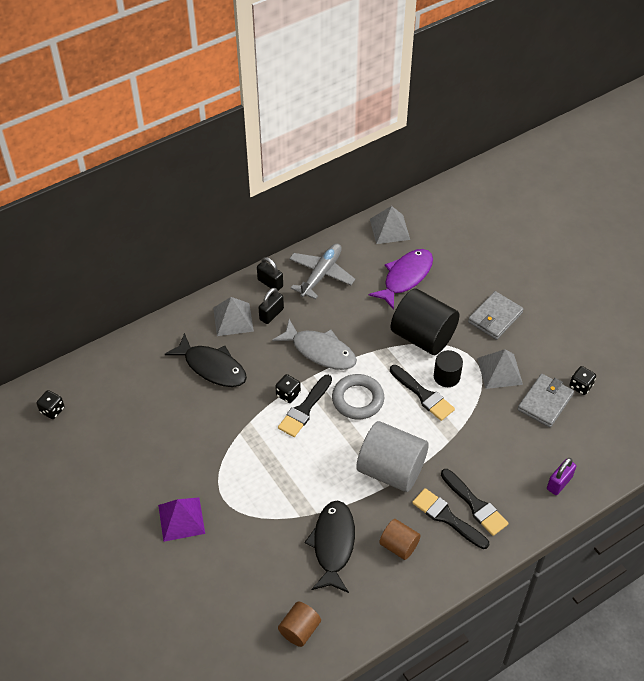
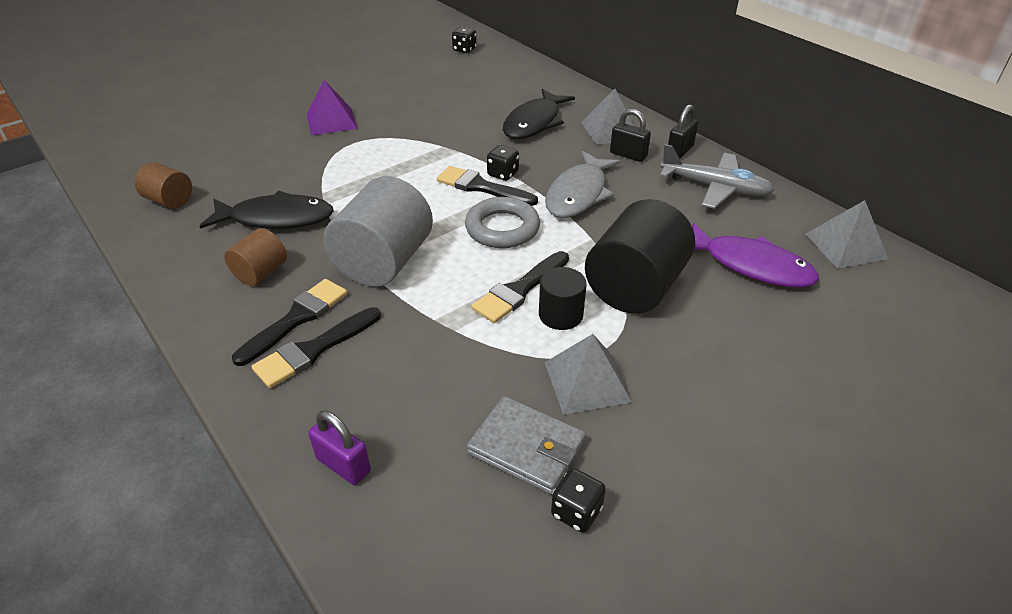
camera: 85 degrees right, 10 degrees down
(495, 317) = (710, 375): grey wallet -> none

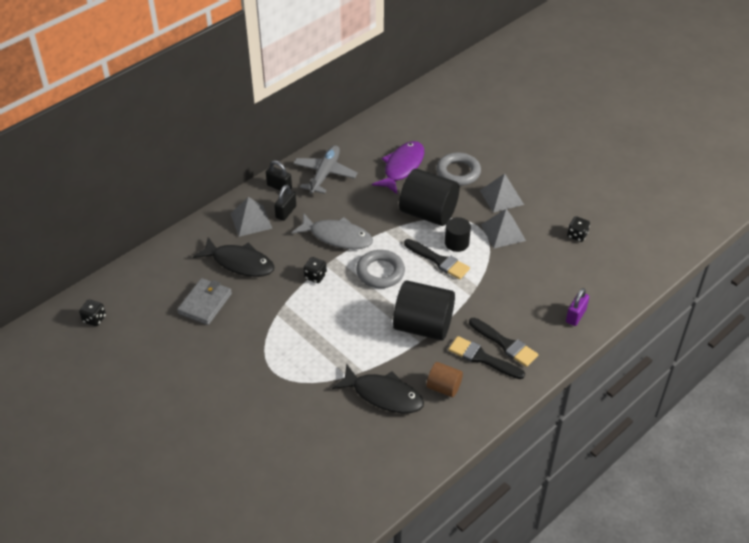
camera: 95 degrees left, 5 degrees up
(169, 201) = (368, 471): brown cylinder -> none
(276, 218) = (383, 395): black fish -> black fish turned 120 degrees clockwise
(331, 121) = (237, 394): purple pyramid -> none
(384, 262) = (423, 326): grey cylinder -> black cylinder
(482, 187) = (333, 286): black brush -> none
(526, 448) = (548, 252): grey wallet -> grey wallet (205, 303)
(754, 335) = (458, 172): none -> grey ring
(845, 246) = (379, 130): grey pyramid -> grey pyramid (501, 197)

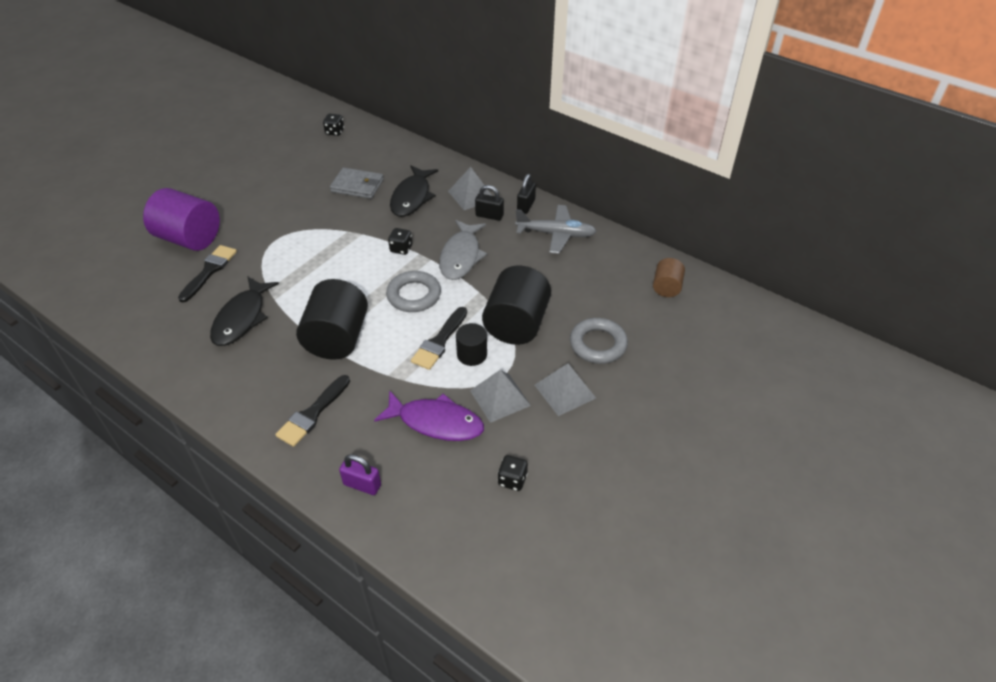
camera: 80 degrees right, 0 degrees up
(249, 446) = (189, 238): none -> purple cylinder
(402, 167) = (589, 293): purple fish -> purple fish (436, 422)
(444, 387) = (249, 364): brown cylinder -> brown cylinder (666, 287)
(482, 358) = (291, 394): black brush -> black brush (209, 271)

